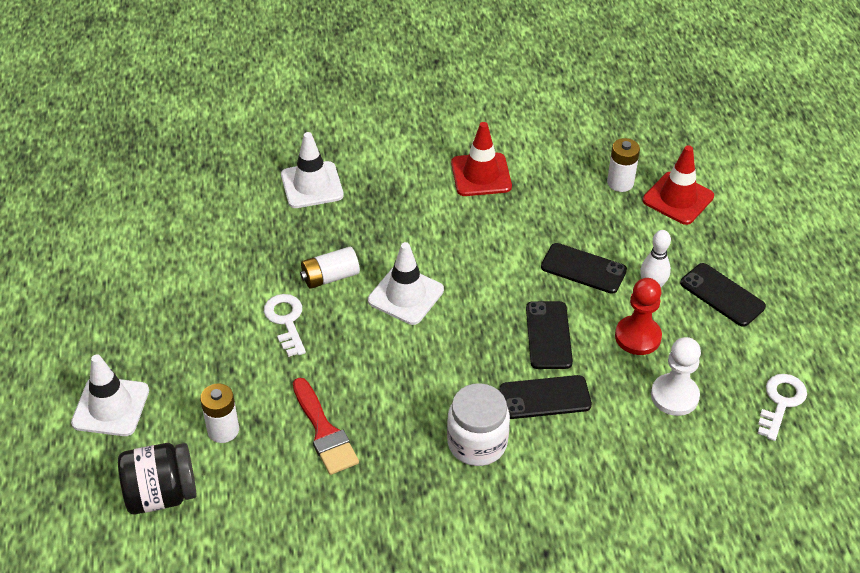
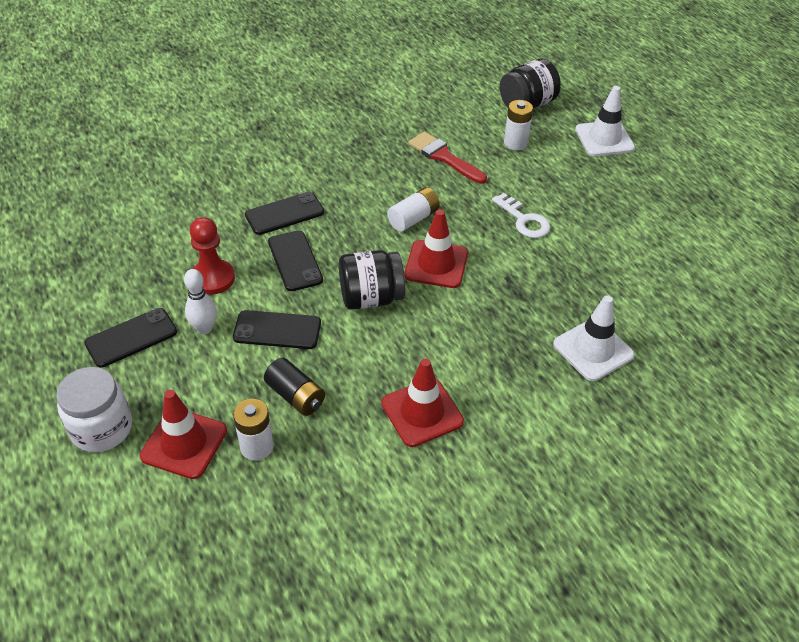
camera: 160 degrees right, 0 degrees up
(330, 277) = (512, 264): white battery -> white battery (413, 218)
(405, 295) = (436, 264): white traffic cone -> red traffic cone
(477, 443) = (328, 174): white jar -> white jar (102, 428)
(485, 277) = (371, 298): none -> black jar
(580, 211) = (295, 396): none -> black battery
(674, 396) = (175, 239): white pawn -> none
(722, 295) = (131, 338): black phone -> black phone turned 60 degrees counterclockwise
(781, 402) = (80, 254): white key -> none

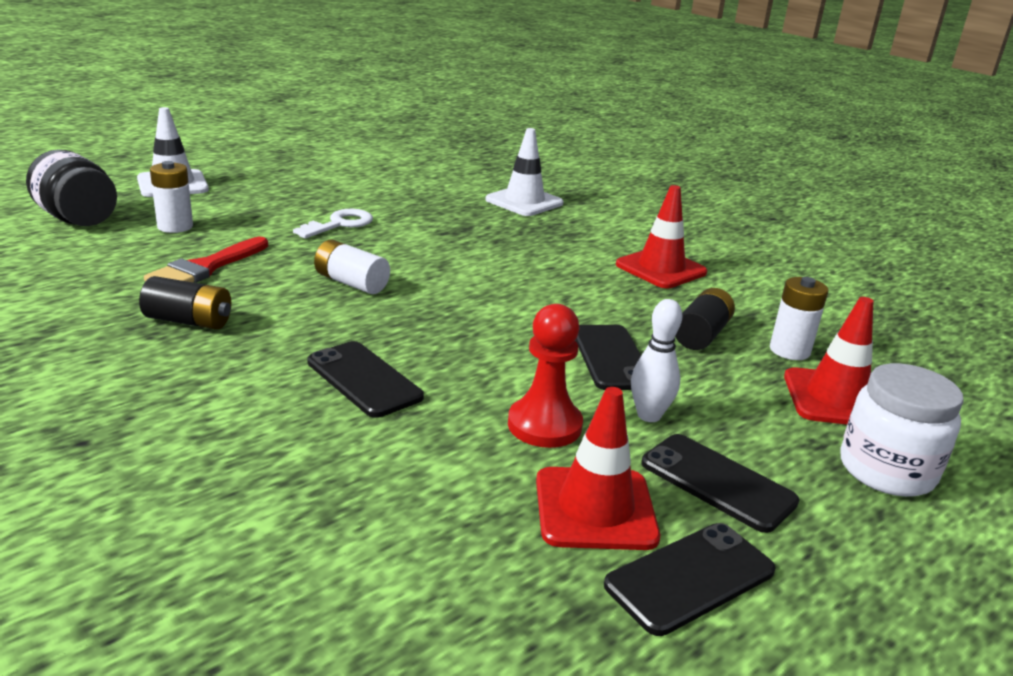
camera: 105 degrees left, 20 degrees down
(295, 261) = (471, 359): black phone -> black phone (690, 578)
(369, 152) = (189, 321): none -> black battery
(371, 298) = (515, 302): black jar -> none
(436, 264) = (436, 267): red traffic cone -> red traffic cone (595, 509)

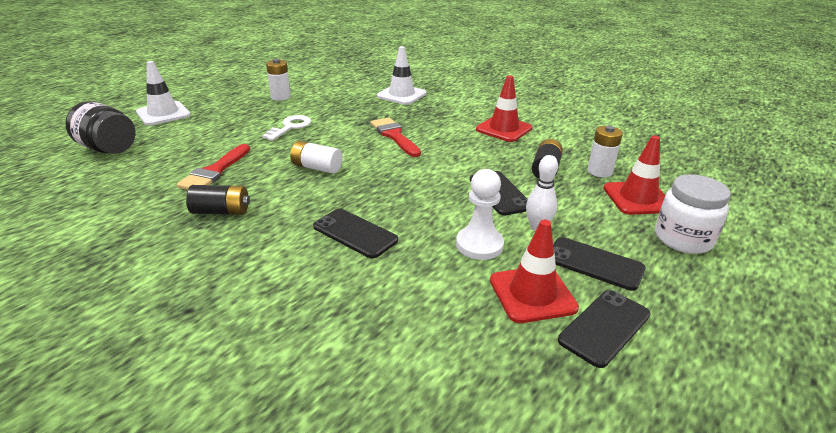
camera: 10 degrees left, 5 degrees up
(175, 227) = (179, 144): white battery -> white battery (280, 97)
(486, 256) = (394, 136): none -> red brush
(544, 425) = (479, 245): red pawn -> white pawn

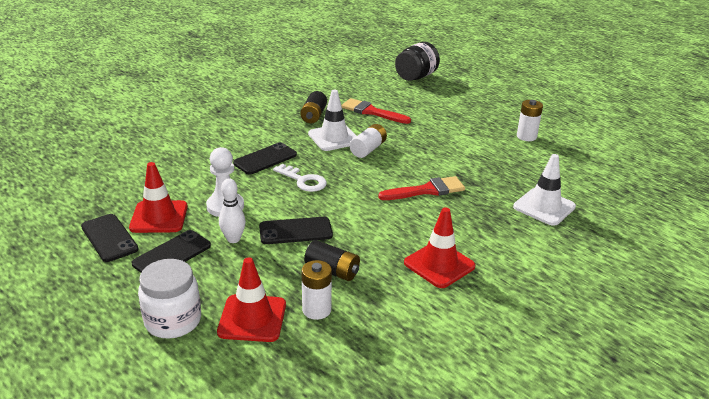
camera: 100 degrees right, 0 degrees up
(163, 114) = (481, 89): white traffic cone -> white traffic cone (334, 138)
(290, 127) = (451, 140): white key -> white key (303, 181)

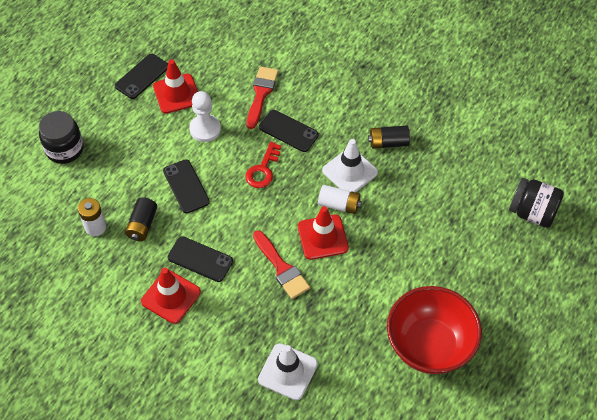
camera: 75 degrees right, 25 degrees up
(172, 255) = (133, 120): black phone -> black phone (200, 259)
(173, 321) = (64, 149): white jar -> black jar
(233, 239) = (163, 150): white bowling pin -> none
(252, 318) = (77, 192): red traffic cone -> red traffic cone (323, 237)
(303, 181) = (263, 170): white key -> red key
(371, 112) = (420, 189): red brush -> red brush (261, 94)
(526, 136) = (429, 345): white battery -> red bowl

